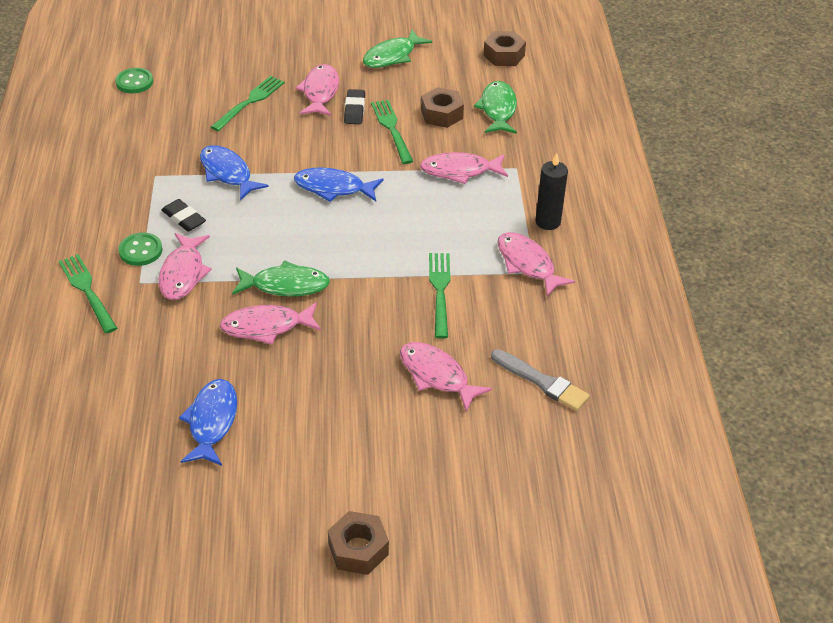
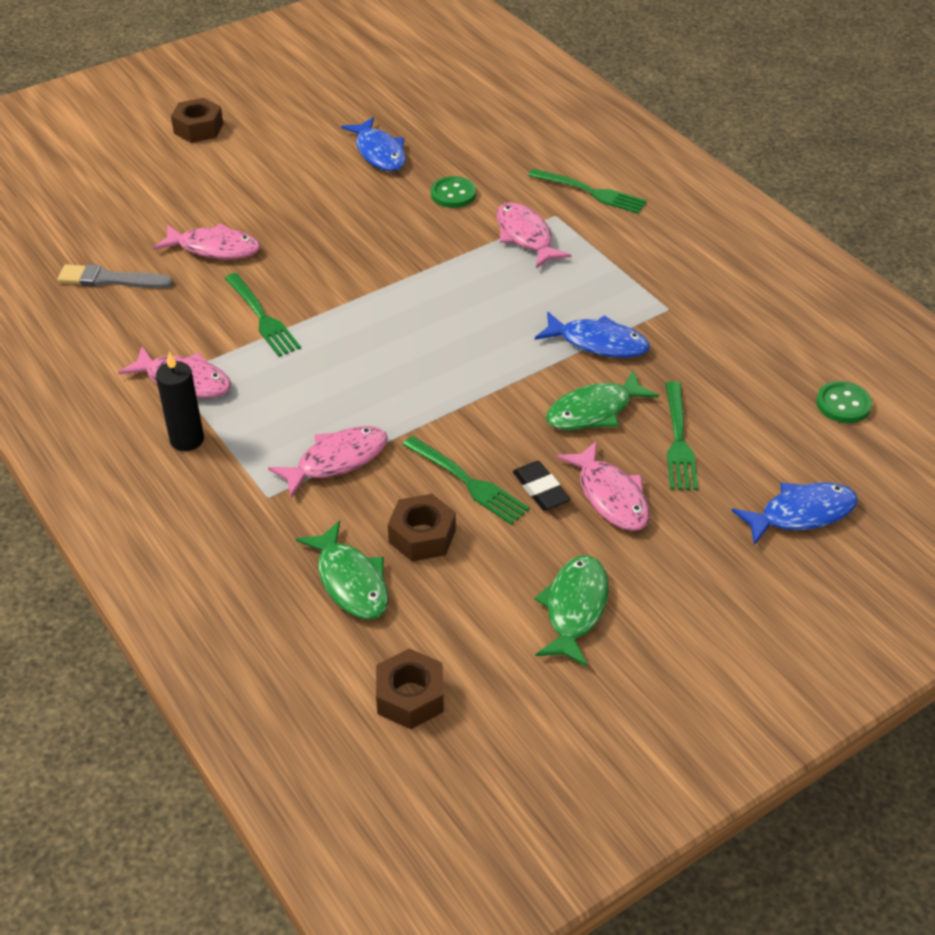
camera: 150 degrees right, 0 degrees up
(140, 251) = (588, 238): green button -> green button (453, 194)
(184, 218) = (585, 281): black eraser -> none
(266, 327) = (403, 226): pink fish -> none
(285, 285) = (420, 264): green fish -> green fish (594, 411)
(333, 188) = (466, 375): blue fish -> blue fish (801, 514)

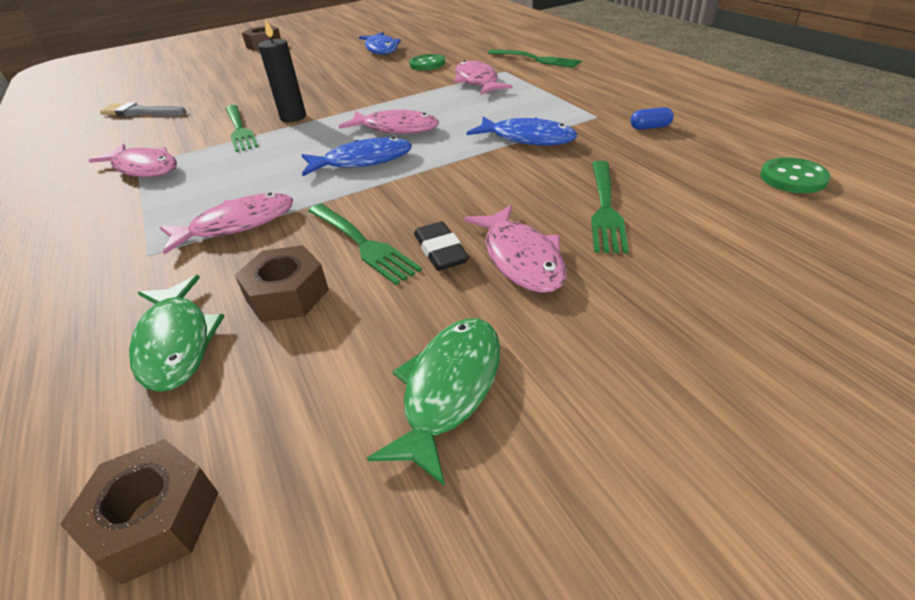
camera: 10 degrees right, 5 degrees down
(187, 440) = (110, 208): black candle -> black candle (293, 117)
(214, 248) = (231, 95): pink fish -> pink fish (396, 128)
(594, 411) = (515, 185): green fish -> none
(722, 329) = (650, 127): none -> blue capsule
(801, 514) = (768, 280): blue fish -> blue fish (362, 161)

